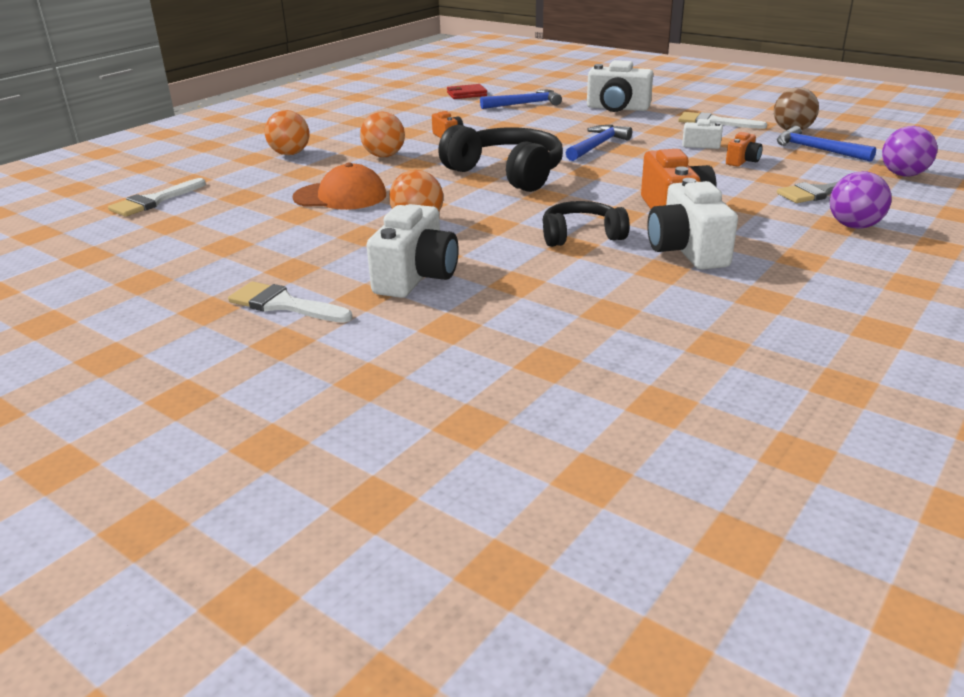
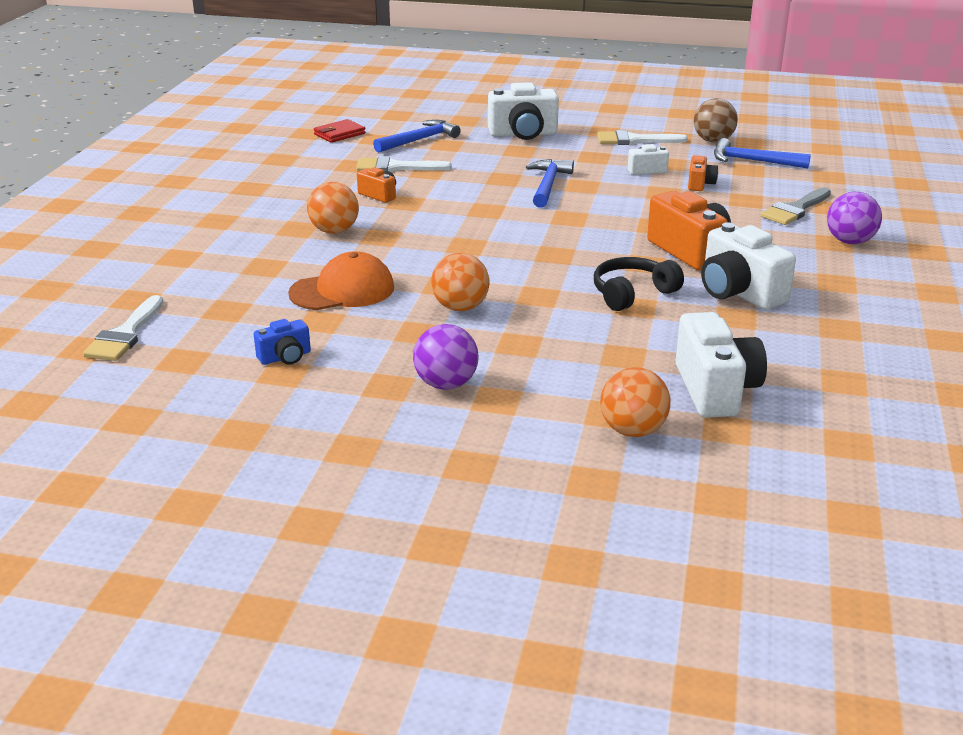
camera: 25 degrees left, 0 degrees up
(241, 235) = (285, 357): none -> blue camera
(284, 304) = (427, 426): white brush -> white brush (396, 167)
(290, 154) = (219, 245): orange ball -> orange ball (632, 430)
(416, 277) = (524, 369): white camera -> white camera (715, 389)
(507, 173) = (490, 233): black headphones -> none
(903, 175) = (845, 179): purple ball -> purple ball (446, 384)

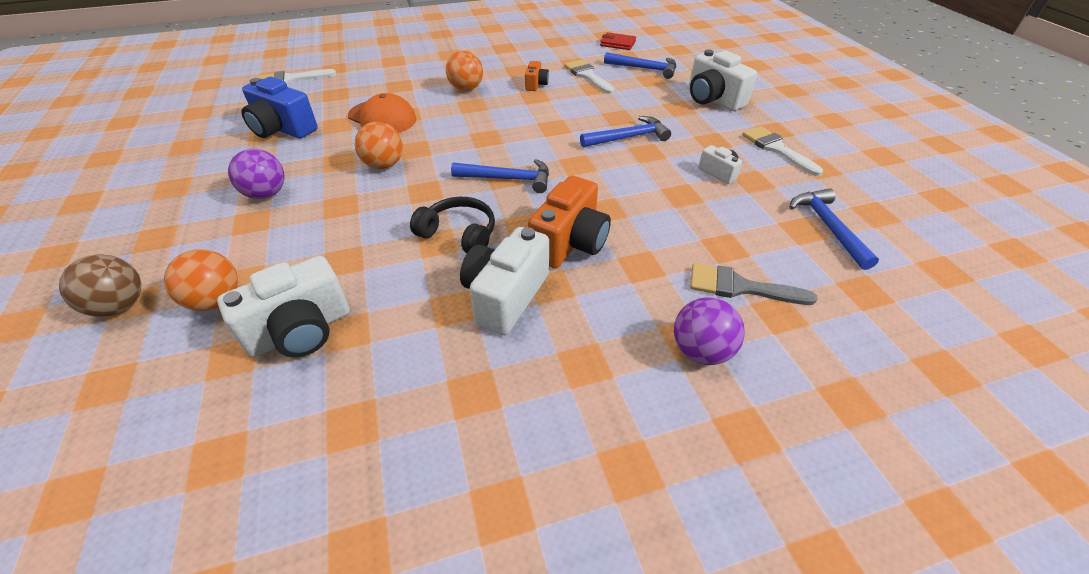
camera: 60 degrees right, 15 degrees up
(285, 357) = (282, 129): blue camera -> blue camera, size x1.91
(561, 252) = (508, 179): none -> blue hammer
(700, 184) = (726, 210): orange camera -> none
(713, 141) = (842, 190): brown ball -> brown ball (120, 306)

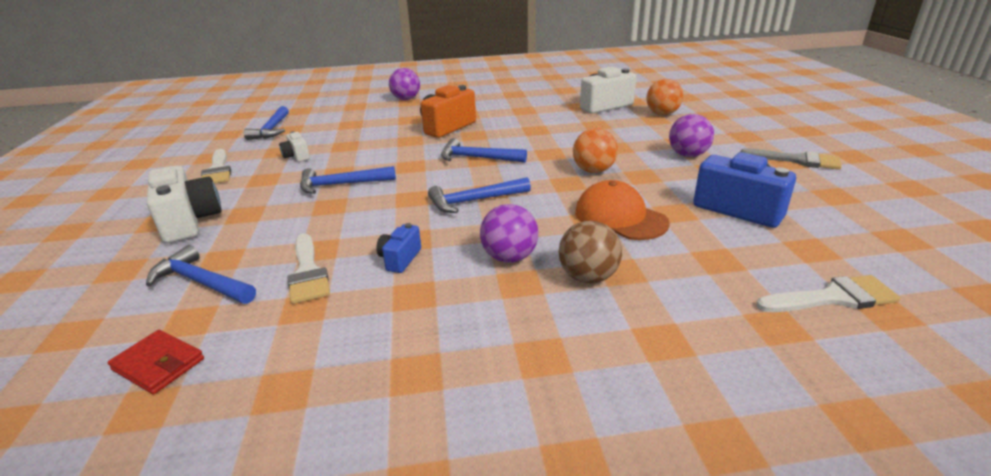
camera: 170 degrees left, 15 degrees down
(120, 306) = (718, 113): brown ball -> brown ball (588, 277)
(459, 234) = (520, 132): black headphones -> none
(466, 89) = (509, 257): orange ball -> purple ball
(498, 126) = (474, 201): none -> blue hammer
(505, 296) = (494, 112): white camera -> none
(536, 85) = (400, 259): orange camera -> blue camera
(740, 287) = (363, 112): grey brush -> grey brush (797, 160)

